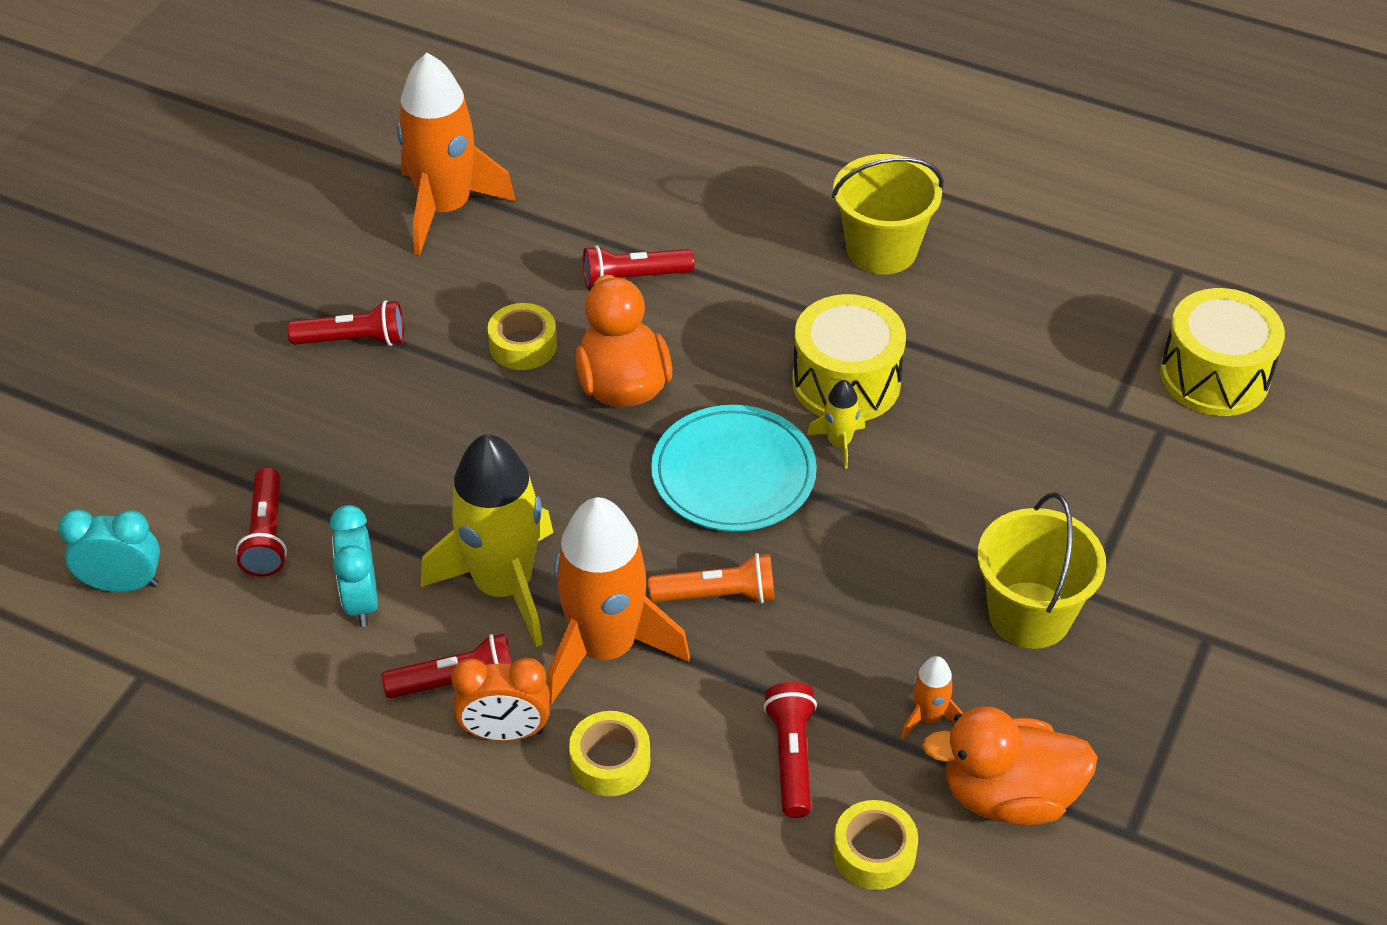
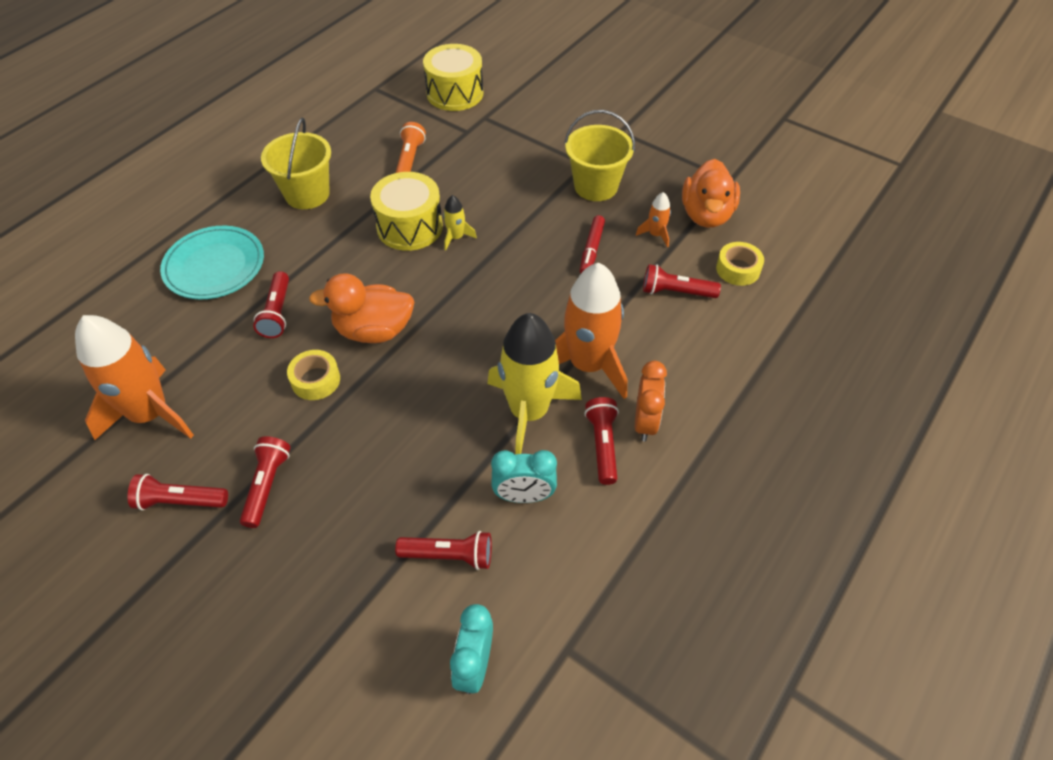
camera: 80 degrees left, 5 degrees up
(325, 271) = (180, 501): none -> red flashlight
(610, 761) = (671, 372): yellow tape -> none
(718, 595) = (558, 307): orange flashlight -> orange flashlight (410, 159)
(733, 474) = (466, 287): turquoise plate -> turquoise plate (214, 266)
(862, 626) = (591, 250): none -> red marker

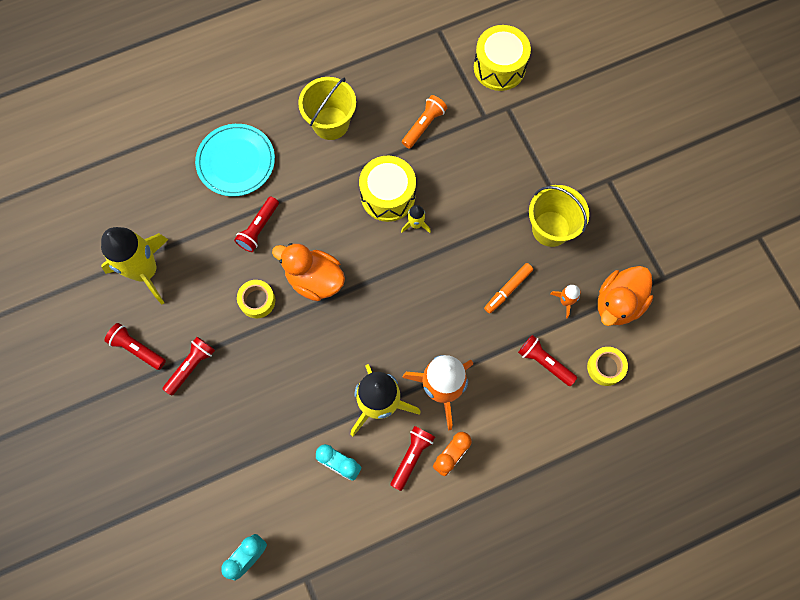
camera: 30 degrees right, 20 degrees up
(150, 414) = (145, 271): orange rocket -> yellow rocket
(449, 555) = (273, 479): red flashlight -> none
(591, 250) = (507, 289): red marker -> orange marker

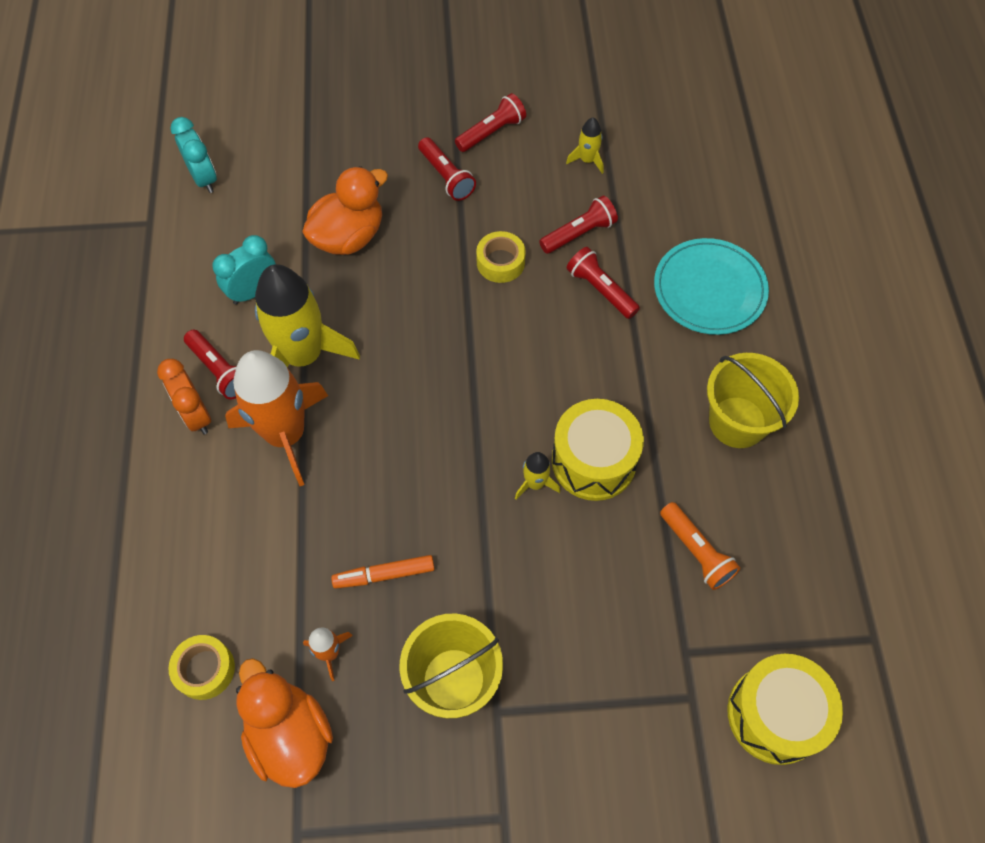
camera: 110 degrees right, 10 degrees down
(145, 271) = (587, 160): yellow rocket -> yellow rocket, size x0.43
(314, 279) = (503, 333): orange duck -> orange duck (349, 236)
(507, 289) = (384, 574): orange marker -> orange marker turned 75 degrees counterclockwise
(544, 362) = (255, 583): red flashlight -> red flashlight (579, 234)

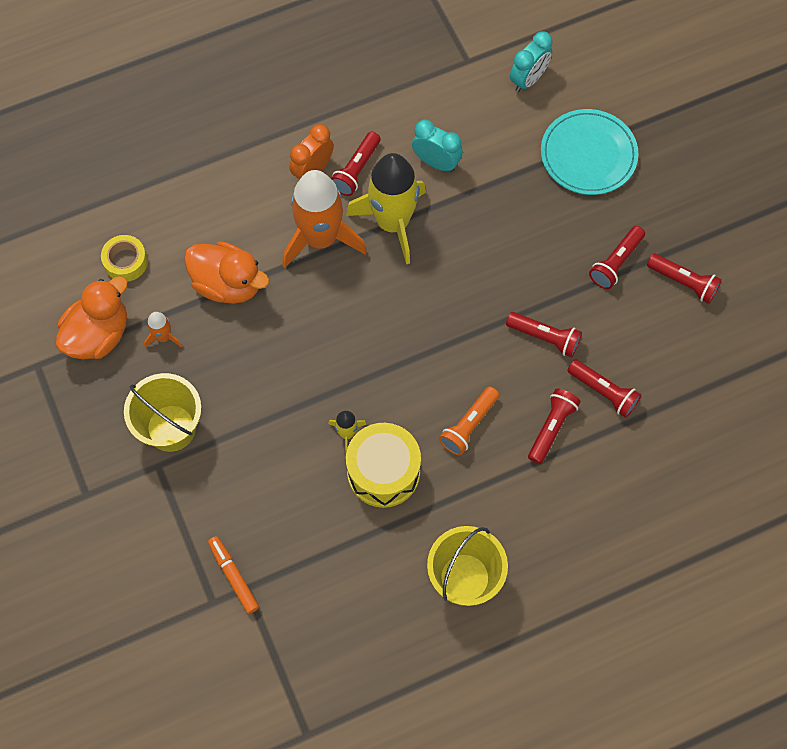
camera: 70 degrees right, 5 degrees up
(349, 236) = (519, 210): orange duck -> orange duck (228, 284)
(384, 574) = (234, 351): orange marker -> orange marker (233, 576)
(500, 262) = (545, 337): yellow tape -> red flashlight
(587, 160) = (690, 374): yellow rocket -> none
(696, 551) = (333, 575): orange flashlight -> orange flashlight (469, 425)
(709, 289) = (591, 520): turquoise plate -> turquoise plate (588, 155)
(775, 715) = (219, 668): yellow drum -> none

